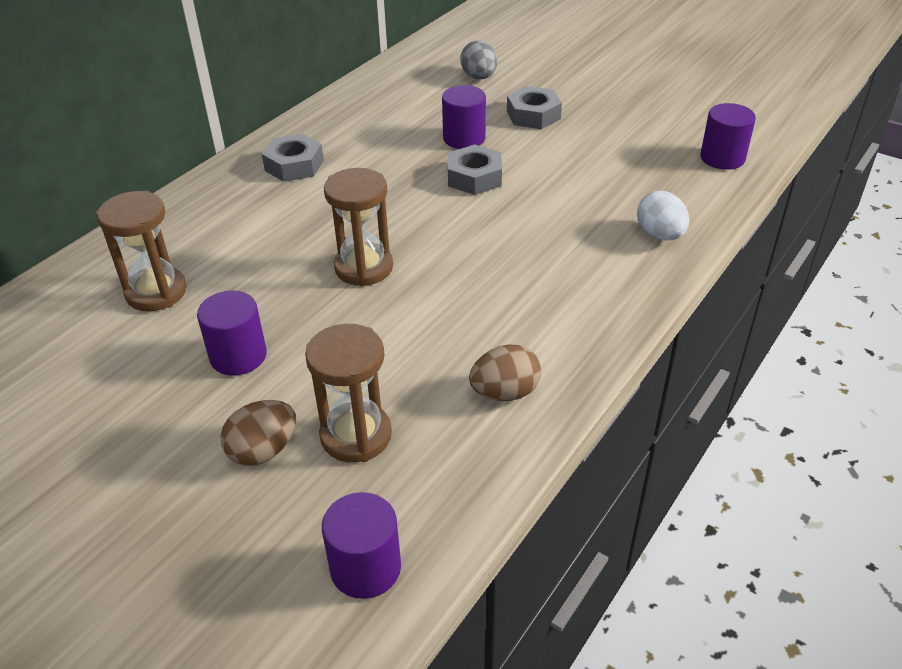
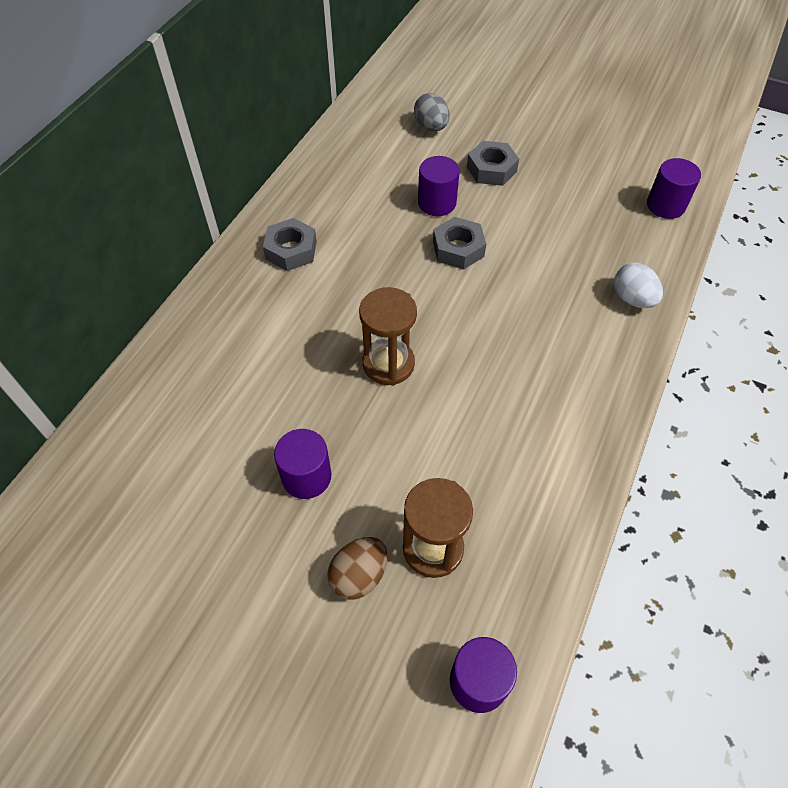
camera: 10 degrees left, 15 degrees up
(156, 292) = (210, 414): brown hourglass -> none
(505, 393) = (545, 486): brown egg -> none

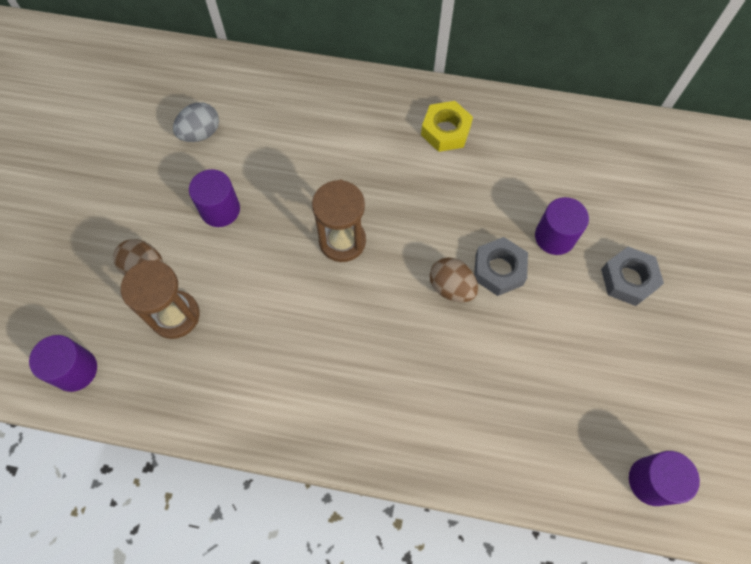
camera: 75 degrees right, 10 degrees up
(291, 250) = (445, 131): grey nut -> yellow nut
(431, 127) = (668, 206): grey egg -> grey egg (200, 133)
(467, 287) = (451, 287): none -> brown egg
(632, 299) = (490, 453): white egg -> none

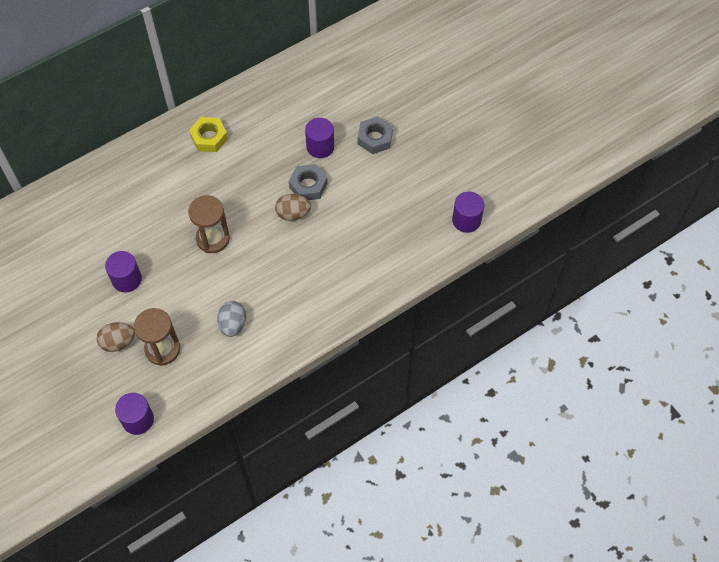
camera: 45 degrees left, 5 degrees down
(200, 133) = (67, 250): grey egg -> grey egg (233, 324)

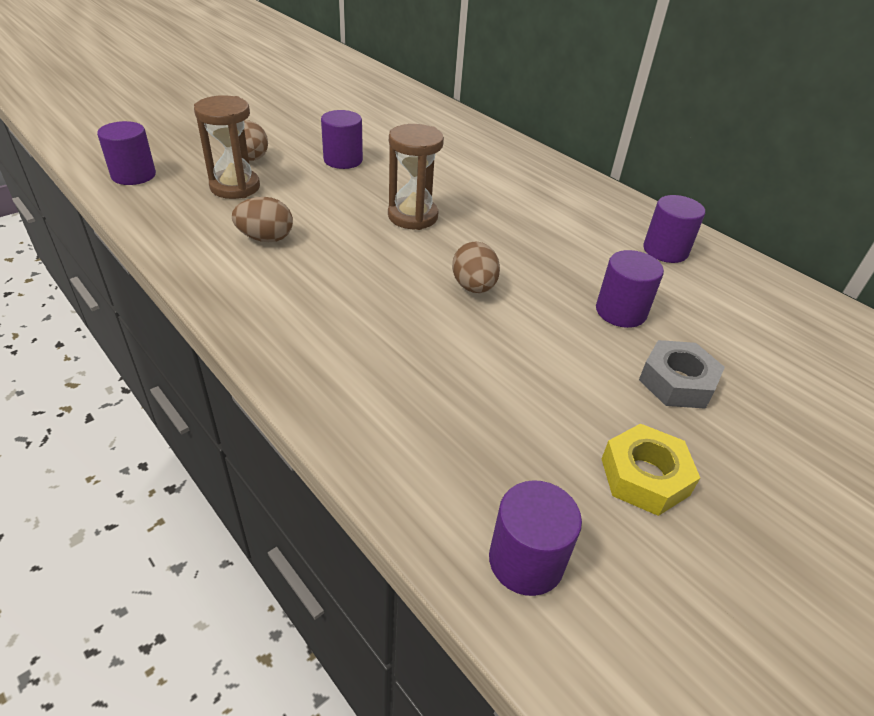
camera: 80 degrees right, 20 degrees down
(209, 138) = (582, 207): yellow nut -> yellow nut (644, 476)
(233, 324) = (266, 238): grey egg -> brown egg
(264, 107) = (665, 250): none -> purple cylinder
(308, 185) = (535, 301): grey nut -> none

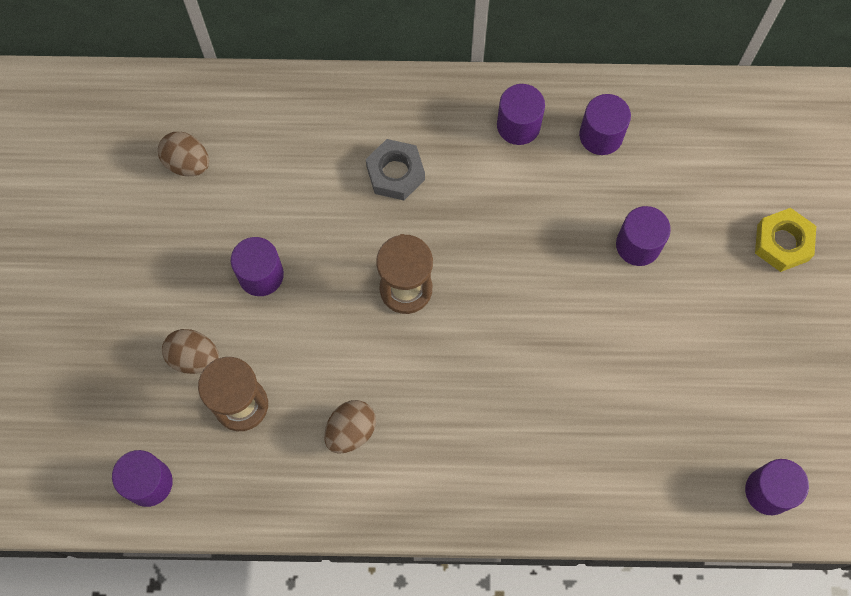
camera: 45 degrees left, 30 degrees up
(474, 287) = (535, 322): brown egg -> brown egg (187, 163)
(605, 212) = (518, 125): none -> purple cylinder
(644, 476) = (769, 377): yellow nut -> yellow nut (782, 243)
(677, 382) = (723, 280): grey nut -> grey nut (395, 173)

